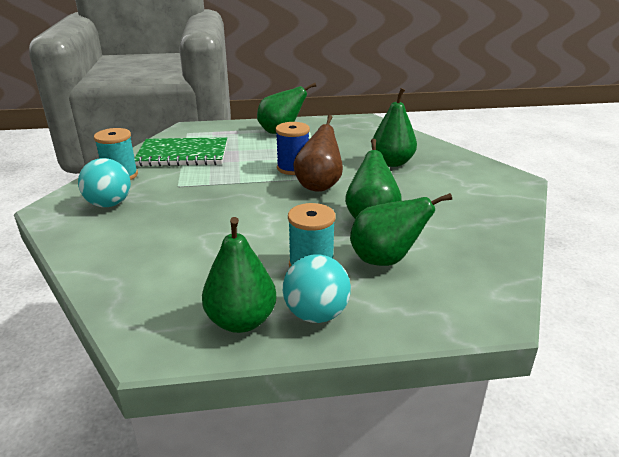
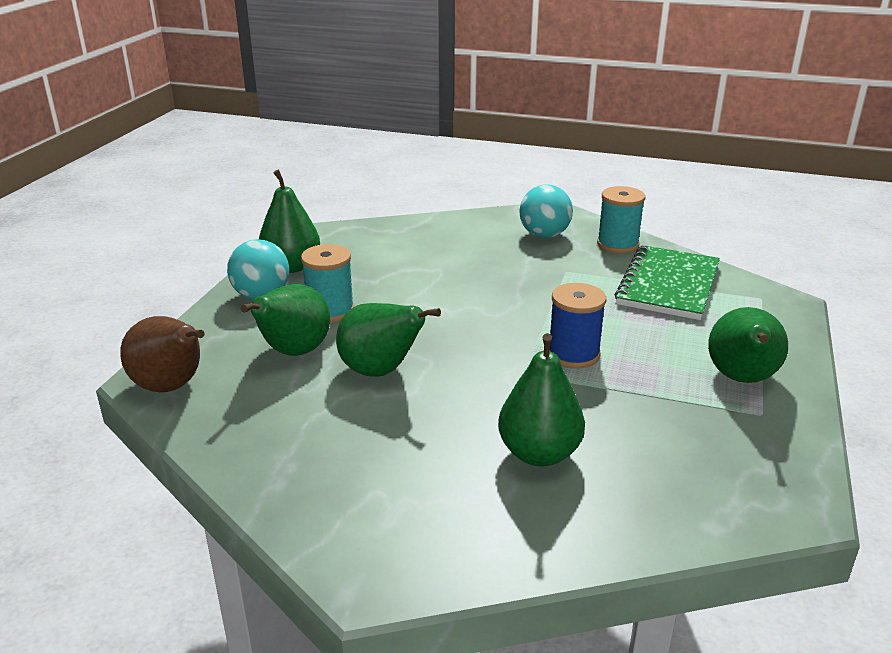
camera: 115 degrees right, 0 degrees up
(319, 185) = (501, 360): brown pear -> brown pear (172, 387)

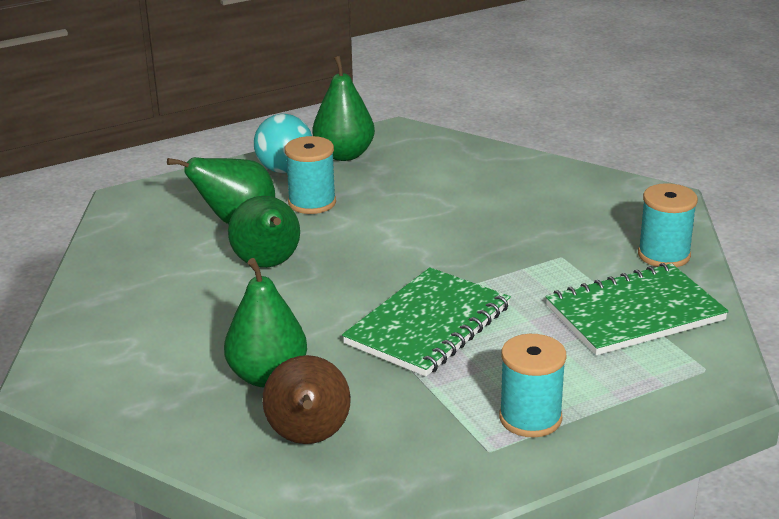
camera: 45 degrees right, 0 degrees up
(172, 387) = (130, 210): brown pear -> brown pear (309, 438)
(544, 235) = (607, 216): turquoise ball -> none
(573, 354) = (428, 325): blue spool -> green notebook
(741, 379) = (530, 418): green pear -> turquoise spool

